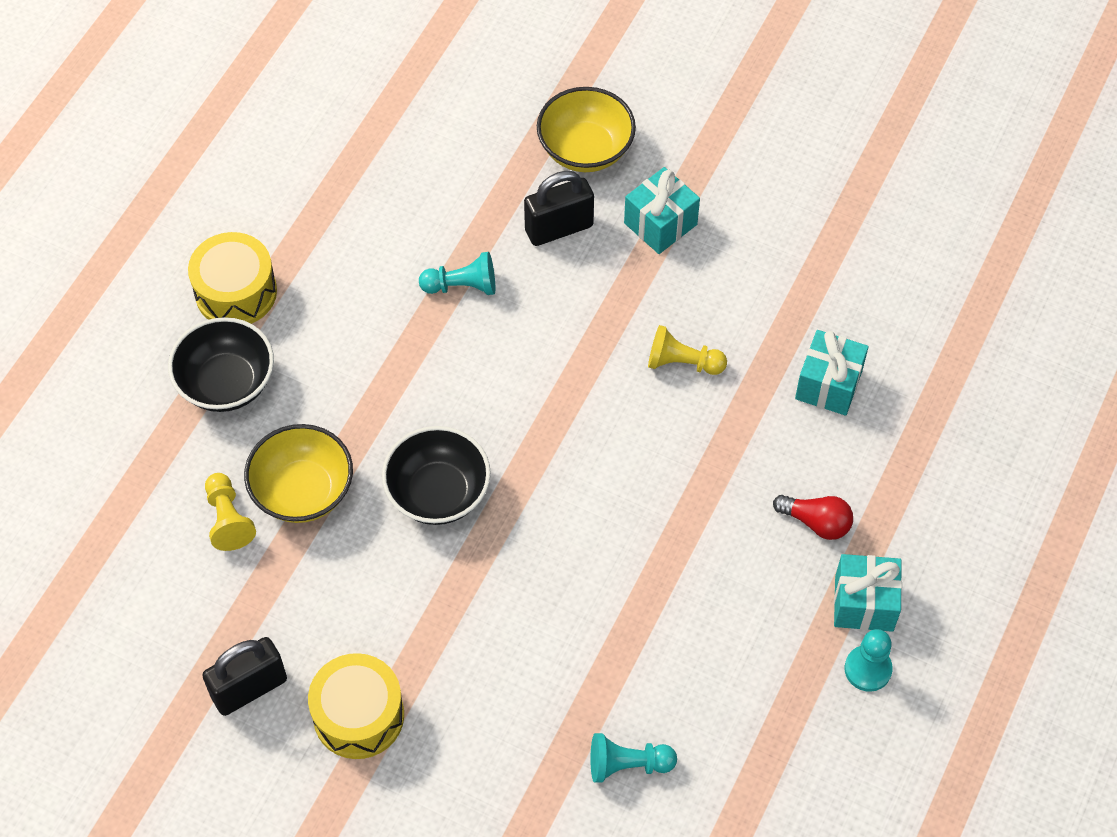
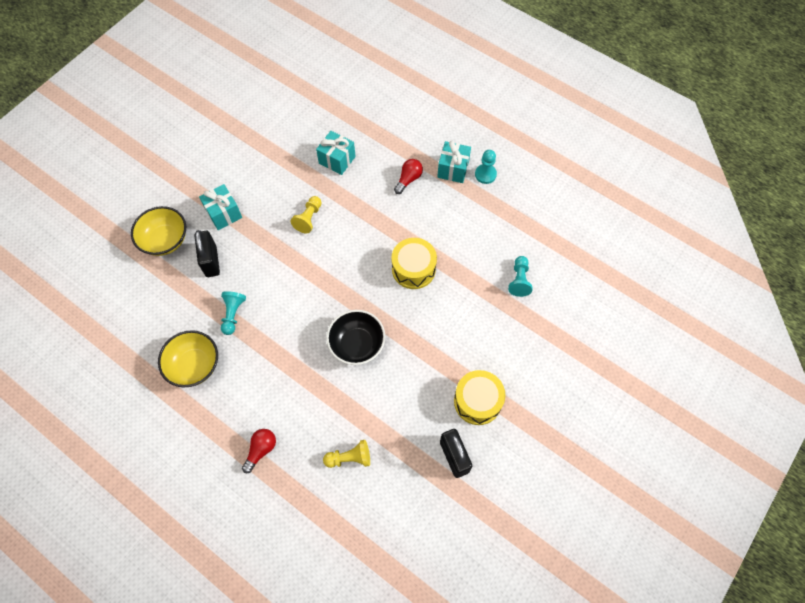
camera: 80 degrees left, 5 degrees up
(226, 383) = (261, 450): black bowl -> red light bulb
(236, 292) = (200, 438): yellow drum -> yellow drum (413, 269)
(303, 491) = (341, 414): yellow bowl -> yellow bowl (194, 365)

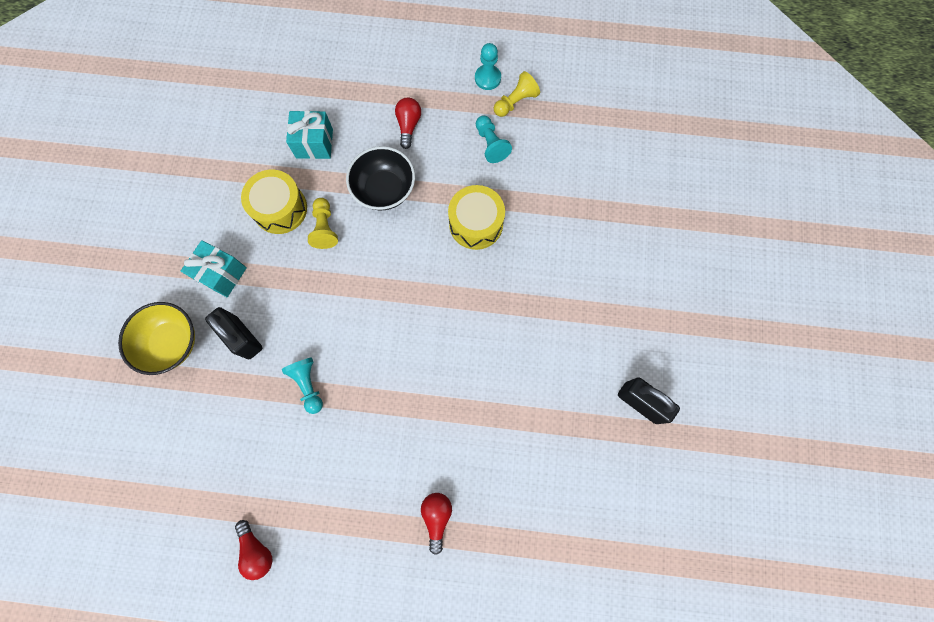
camera: 30 degrees left, 10 degrees up
(133, 401) = (257, 550): none -> red light bulb
(194, 365) = (301, 468): yellow bowl -> none
(349, 458) = (536, 468): yellow pawn -> yellow pawn (515, 102)
(357, 344) = (467, 341): black bowl -> black bowl (384, 189)
(453, 169) = (449, 90): turquoise gift -> none
(477, 401) = (628, 330): yellow drum -> yellow drum (280, 209)
(519, 280) = (592, 177): turquoise pawn -> turquoise pawn (491, 144)

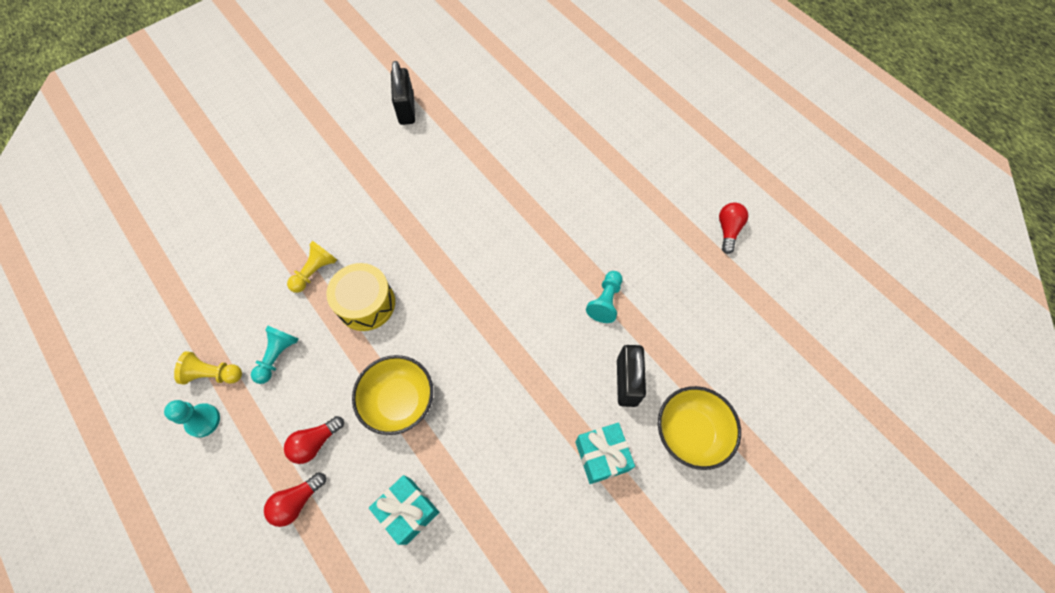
camera: 135 degrees left, 10 degrees down
(280, 209) = (499, 471): yellow drum -> none
(325, 228) = (479, 414): yellow pawn -> yellow pawn (315, 272)
(384, 189) = (399, 401): black bowl -> yellow bowl
(437, 517) = (593, 155): red light bulb -> red light bulb (297, 501)

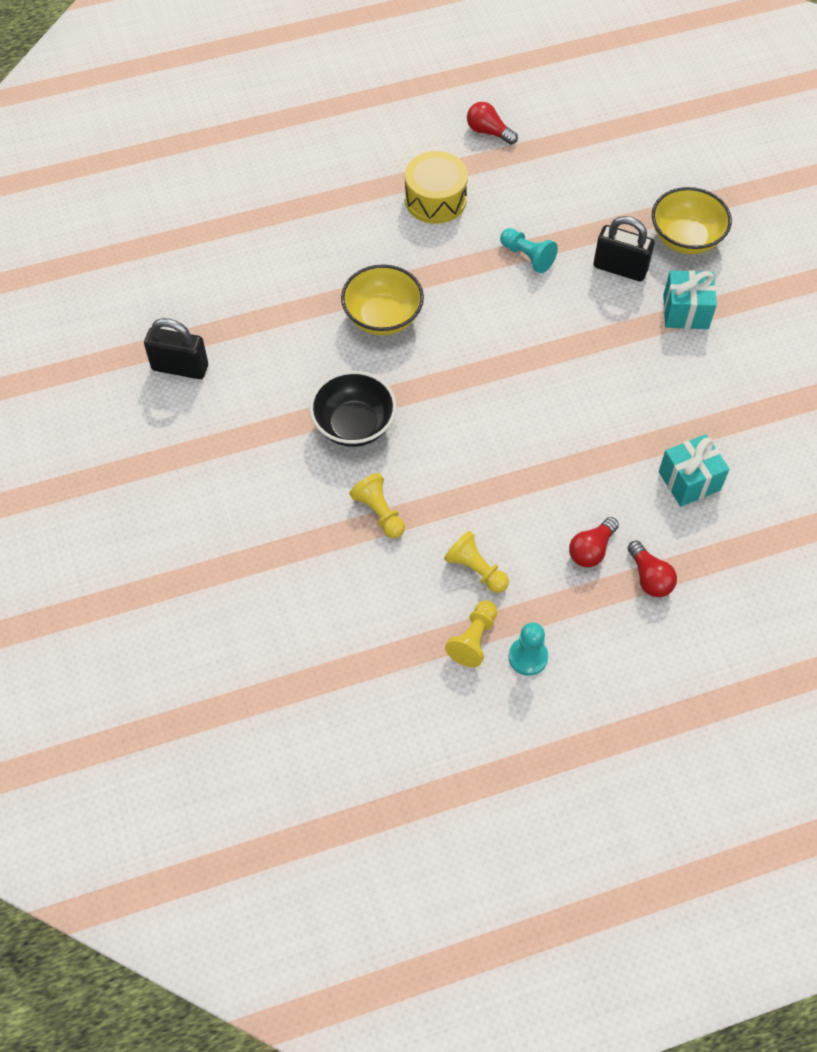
camera: 70 degrees left, 5 degrees down
(277, 356) = (476, 569): turquoise pawn -> yellow pawn
(315, 442) = (591, 549): red light bulb -> red light bulb turned 60 degrees clockwise
(366, 304) = (443, 469): yellow drum -> yellow drum (435, 200)
(390, 229) = (354, 425): none -> black bowl
(399, 401) = (572, 463): yellow bowl -> yellow bowl (382, 317)

